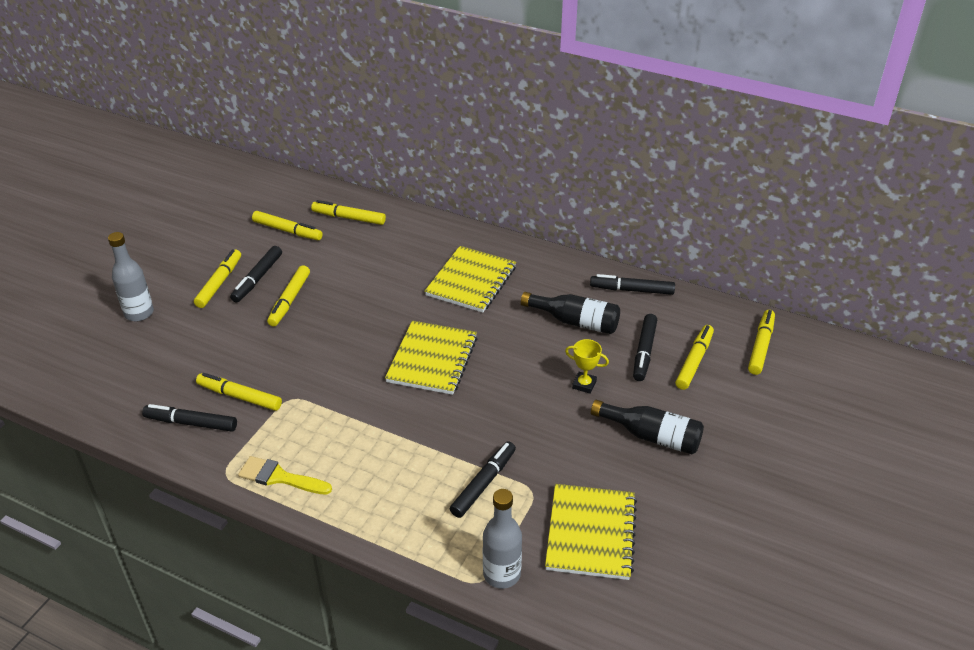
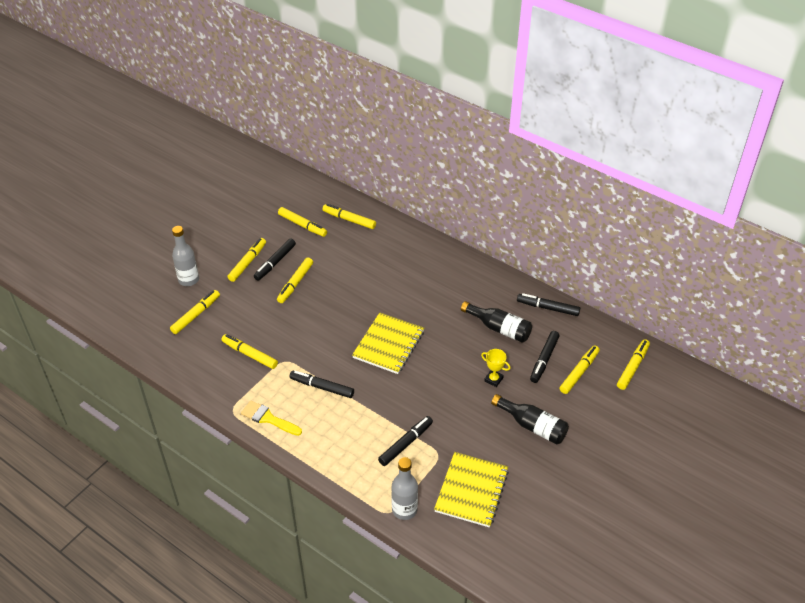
camera: 10 degrees right, 5 degrees up
(155, 356) = (196, 315): none -> yellow marker
(191, 423) = (214, 370): black marker -> black marker (322, 387)
(471, 281) = (429, 285): yellow notebook -> none

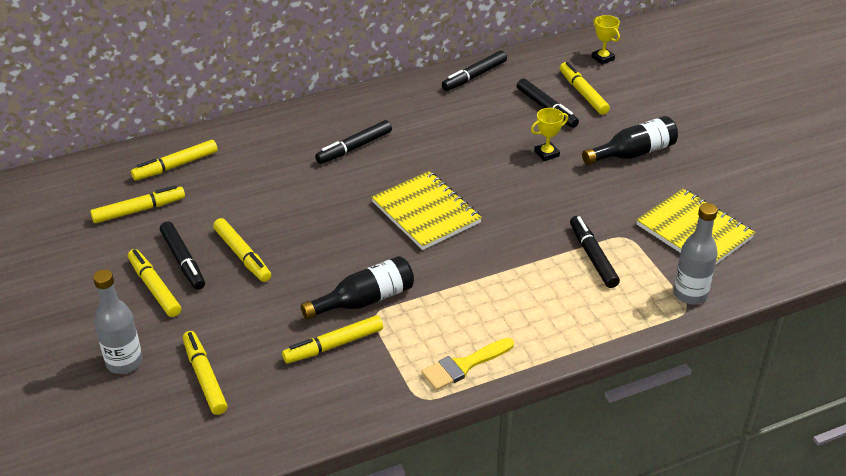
camera: 60 degrees left, 5 degrees down
(322, 387) = (449, 296): black marker -> black marker (354, 147)
(499, 328) = (474, 120): black bottle -> black bottle (365, 300)
(632, 367) = (603, 58): yellow marker -> yellow trophy

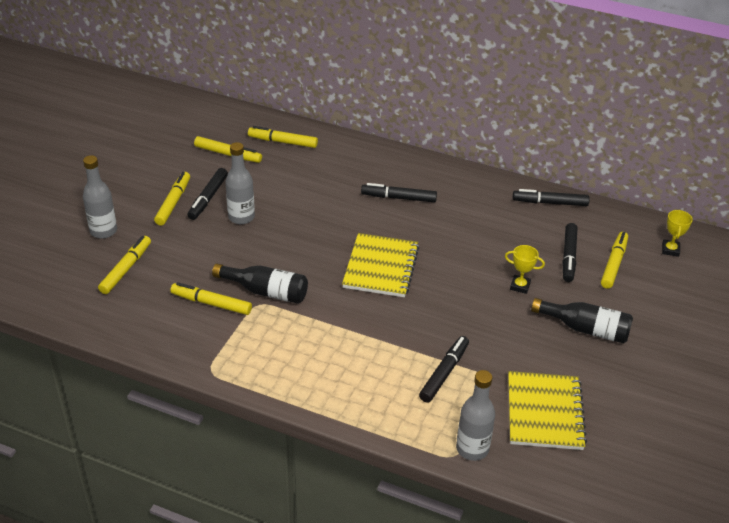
camera: 45 degrees right, 0 degrees up
(242, 255) = (241, 217): yellow marker -> grey bottle
(463, 366) = (261, 372): yellow brush -> none

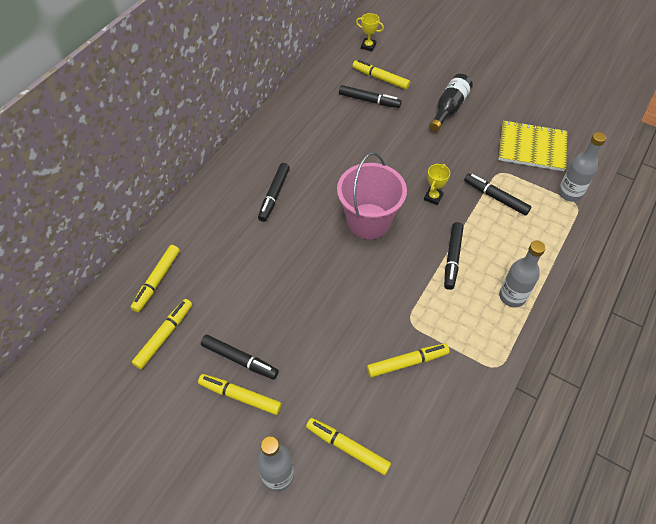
camera: 80 degrees left, 15 degrees up
(211, 303) = (407, 362): yellow marker -> yellow marker turned 135 degrees counterclockwise
(241, 217) = (278, 328): grey bottle -> grey bottle (512, 296)
(266, 291) = (394, 314): black bottle -> none
(381, 267) = (368, 221): yellow notebook -> pink bucket
(520, 286) = (400, 135): yellow trophy -> yellow trophy (433, 197)
(550, 203) = (301, 97): black marker -> black marker (452, 258)

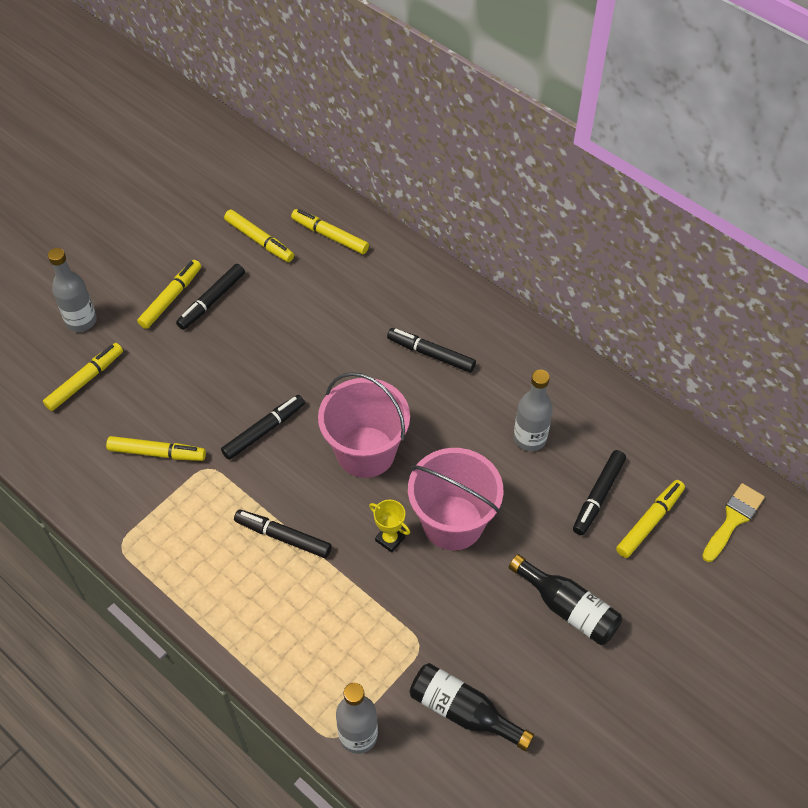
camera: 100 degrees right, 0 degrees up
(368, 46) = (733, 519): yellow trophy -> yellow brush
(407, 362) = (157, 453): yellow marker -> yellow marker turned 75 degrees counterclockwise
(410, 166) = (453, 522): none -> pink bucket
(495, 197) = (372, 623): black marker -> black marker (264, 431)
(512, 296) = (207, 592): grey bottle -> grey bottle (530, 438)
(532, 147) = (463, 711): yellow notebook -> black bottle

